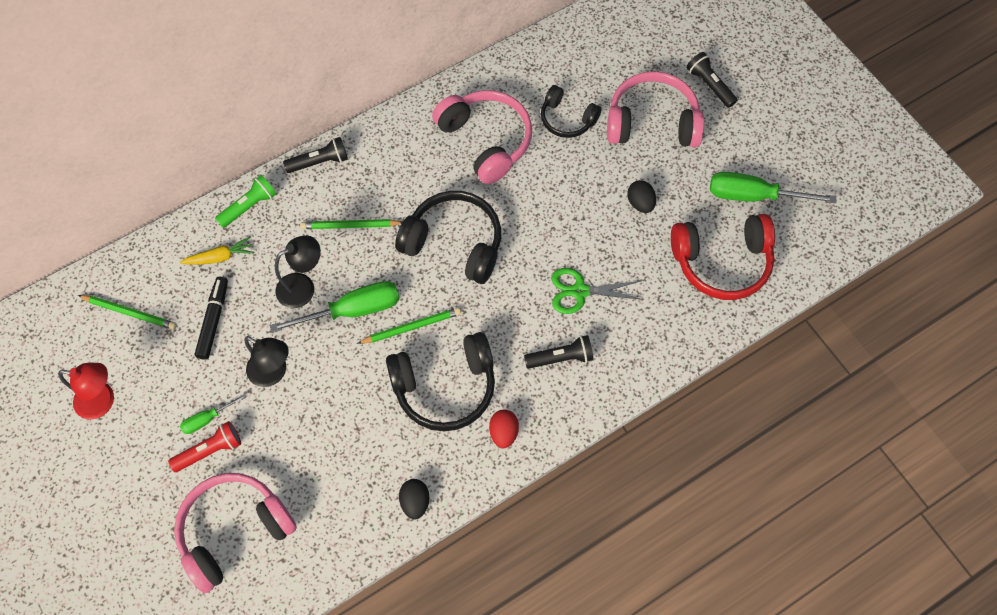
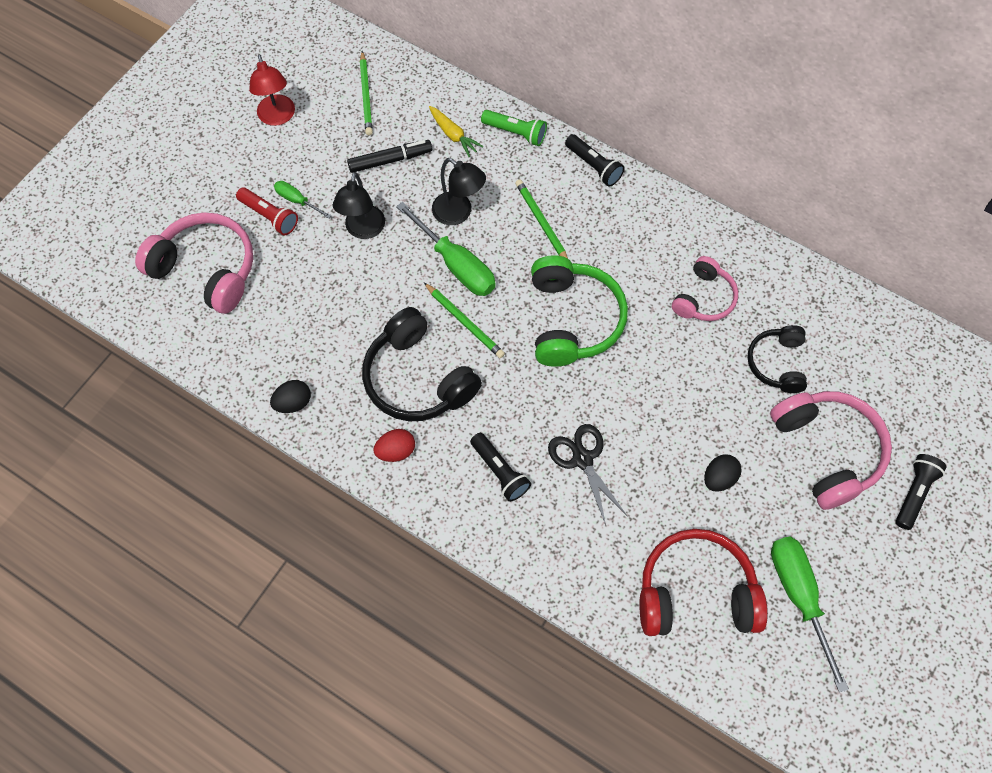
camera: 65 degrees right, 0 degrees up
(454, 243) = (572, 320): black headphones -> green headphones
(486, 141) = (704, 298): pink headphones -> pink headphones, size x0.60
(580, 291) = (582, 459): green scissors -> black scissors
(722, 262) = (695, 592): red headphones -> red headphones turned 120 degrees clockwise

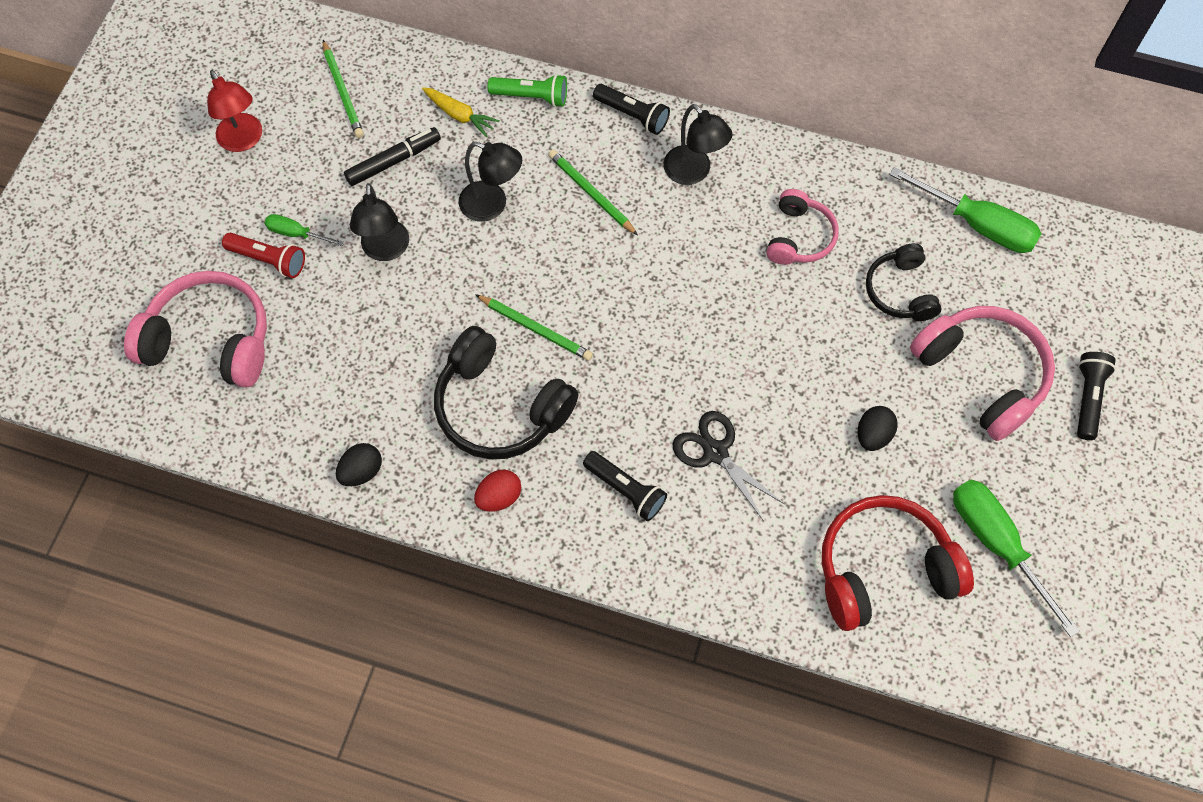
camera: 15 degrees left, 0 degrees up
(456, 265) = (507, 265): green screwdriver -> green screwdriver (978, 225)
(572, 320) = (658, 297): green headphones -> none
(630, 224) = (693, 172): none -> black lamp

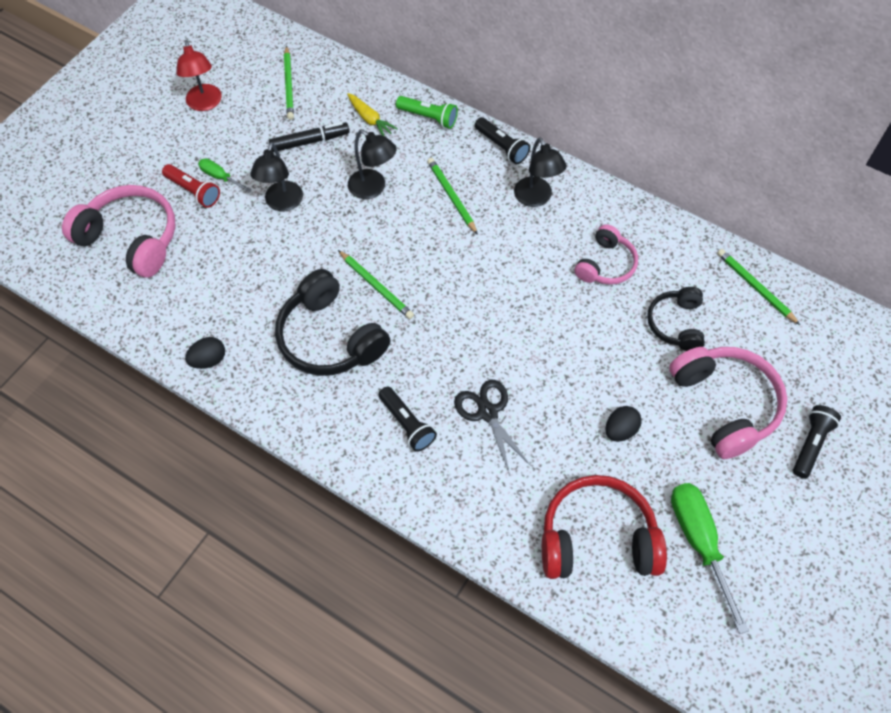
camera: 15 degrees right, 5 degrees down
(499, 497) = (306, 405): red egg -> none
(978, 225) = (755, 287): green screwdriver -> green pencil

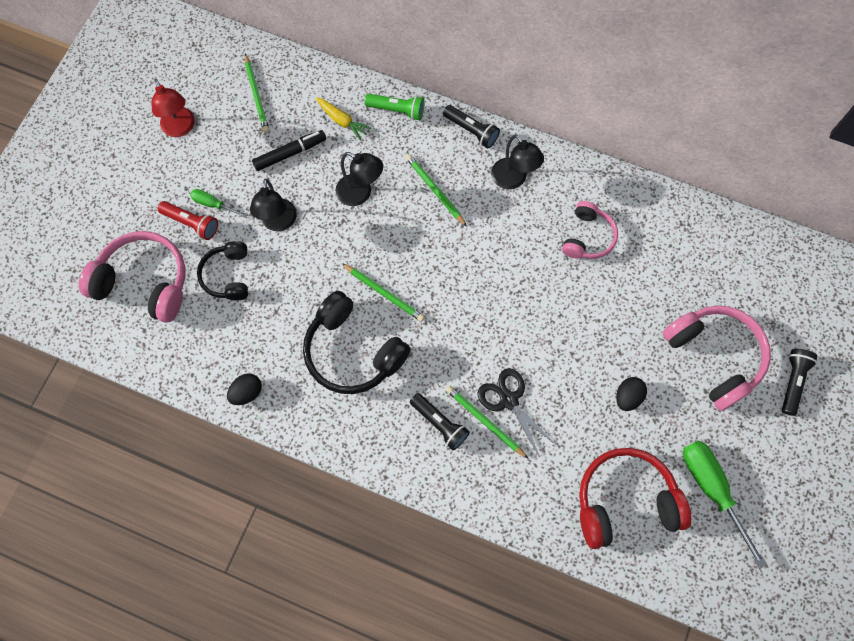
camera: 10 degrees left, 10 degrees up
(676, 324) = (660, 286): black headphones -> black headphones (228, 275)
(755, 287) = (724, 238): green pencil -> green pencil (485, 421)

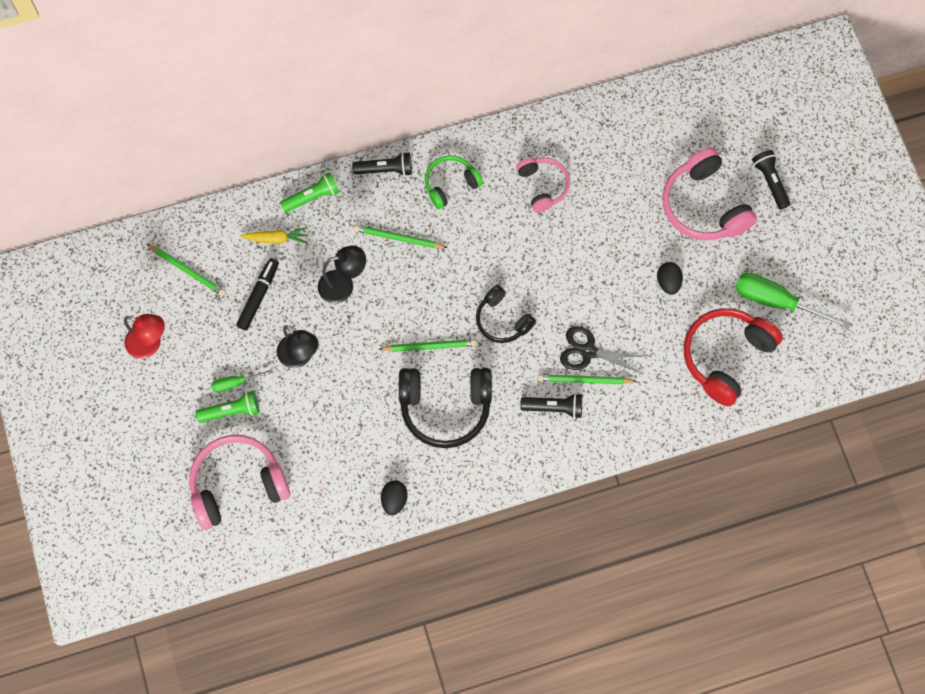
camera: 40 degrees left, 0 degrees up
(191, 223) = (231, 411): red flashlight -> green flashlight
(228, 275) = (298, 427): black headphones -> black headphones (502, 320)
(513, 180) = (450, 184): black lamp -> green headphones
(714, 357) = (703, 206): pink headphones -> pink headphones turned 135 degrees counterclockwise

